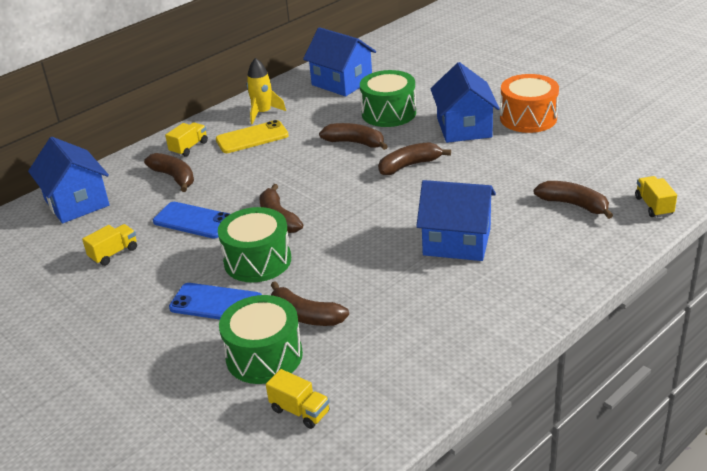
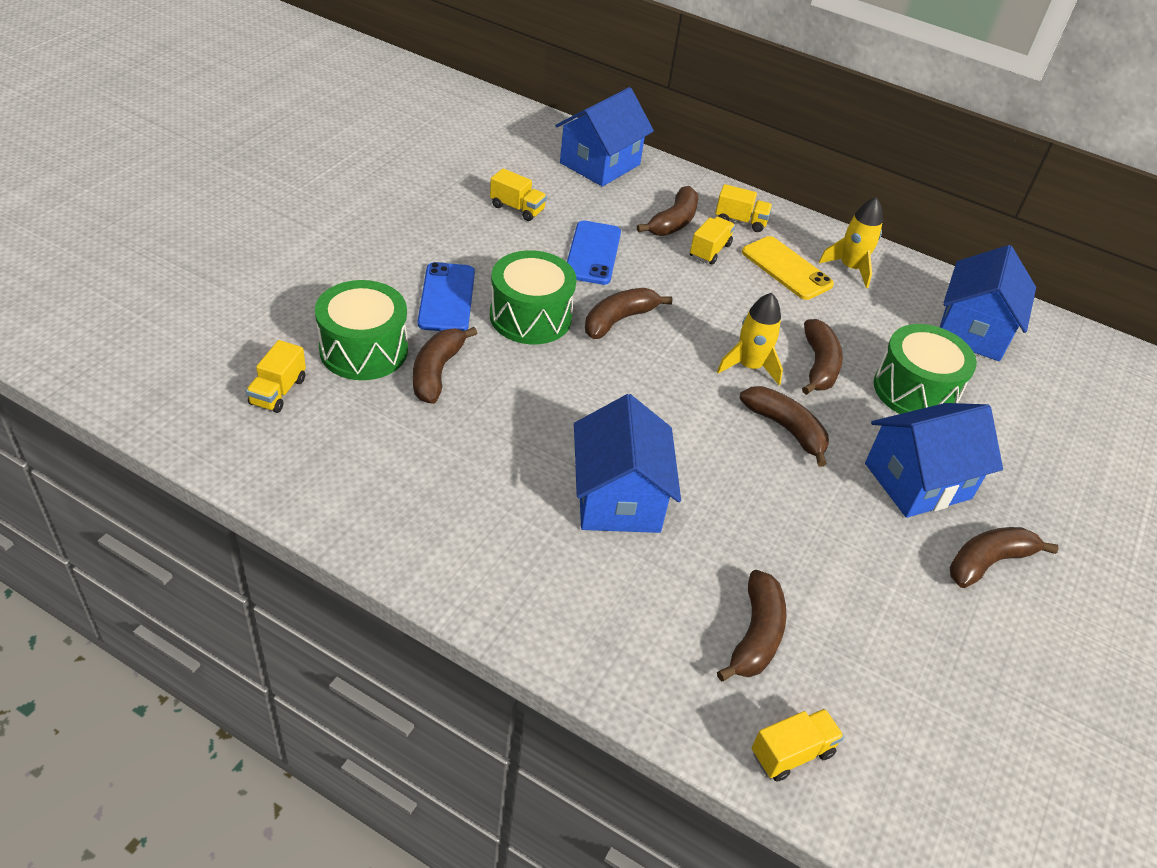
camera: 65 degrees right, 10 degrees up
(217, 166) = (709, 251): none -> yellow truck
(347, 169) = (749, 366): none -> yellow rocket
(528, 118) = (988, 562): orange drum -> brown banana

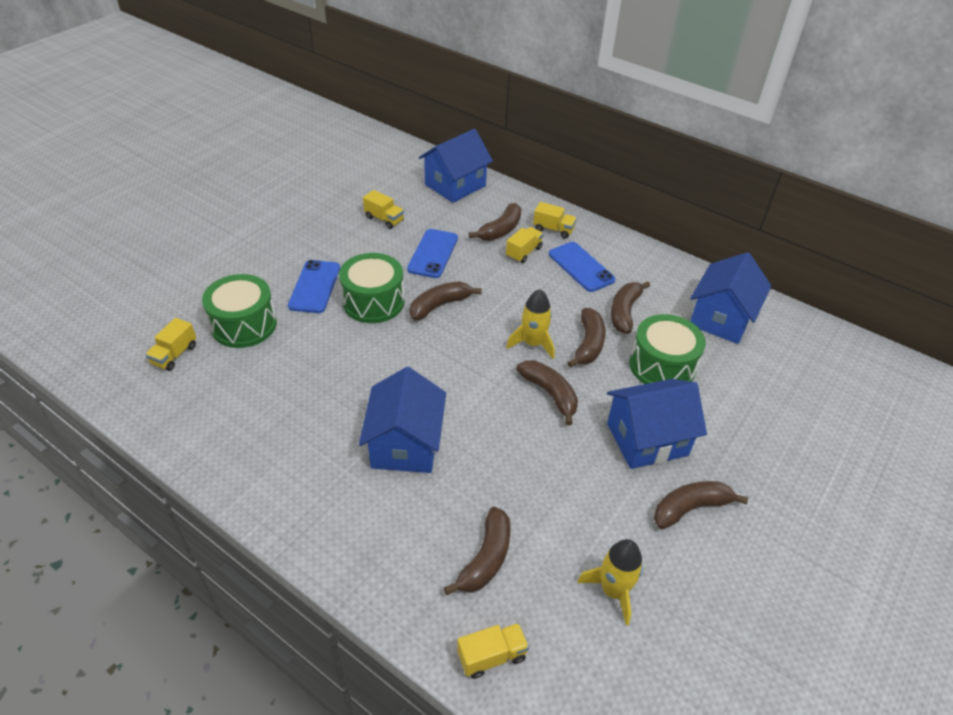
camera: 10 degrees right, 0 degrees up
(437, 372) = (293, 343): brown banana -> brown banana (624, 312)
(786, 268) = (581, 267): yellow phone -> blue phone
(850, 268) = (632, 267): yellow rocket -> yellow rocket (613, 590)

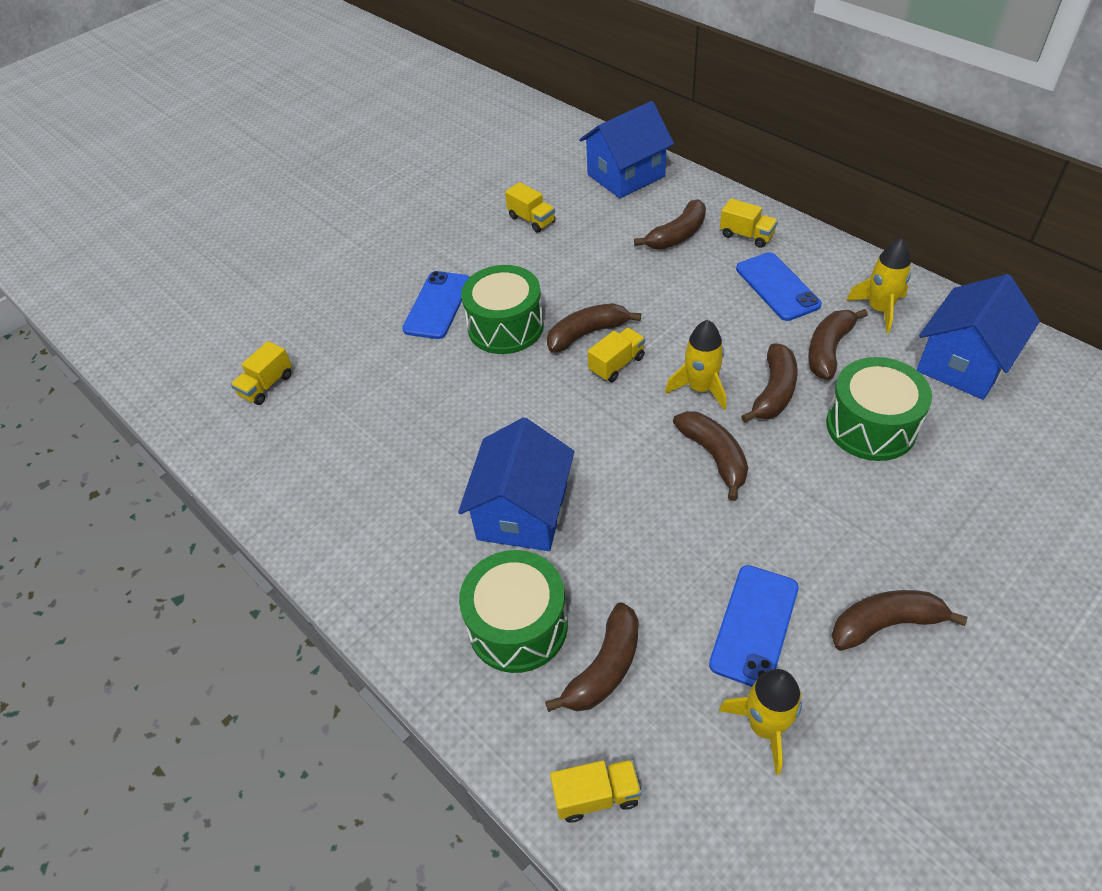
camera: 15 degrees right, 5 degrees up
(244, 325) = (349, 351): green drum -> green drum (517, 625)
(433, 254) = (587, 265): blue phone -> blue phone (754, 626)
(523, 252) = (703, 266): yellow truck -> yellow truck (616, 364)
(647, 439) = (837, 525): blue house -> none
(657, 282) = (879, 309): none -> yellow rocket

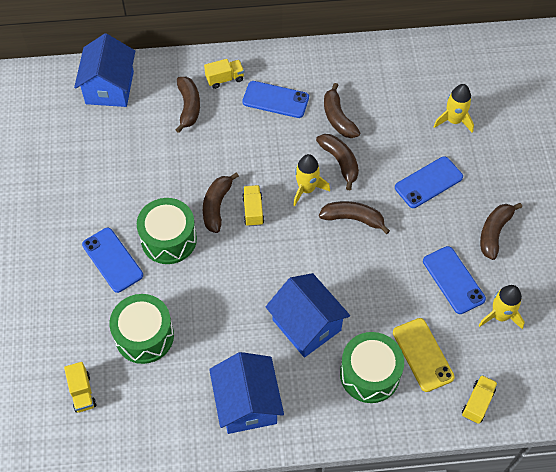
camera: 55 degrees left, 10 degrees up
(531, 219) = (92, 161): yellow truck -> none
(604, 668) = (423, 354): brown banana -> yellow phone
(862, 495) = (428, 182): none -> blue phone
(871, 426) = (397, 144): green drum -> green drum (144, 336)
(879, 309) = (335, 76): yellow rocket -> yellow rocket (453, 120)
(963, 363) = (399, 78): blue house -> blue house (247, 403)

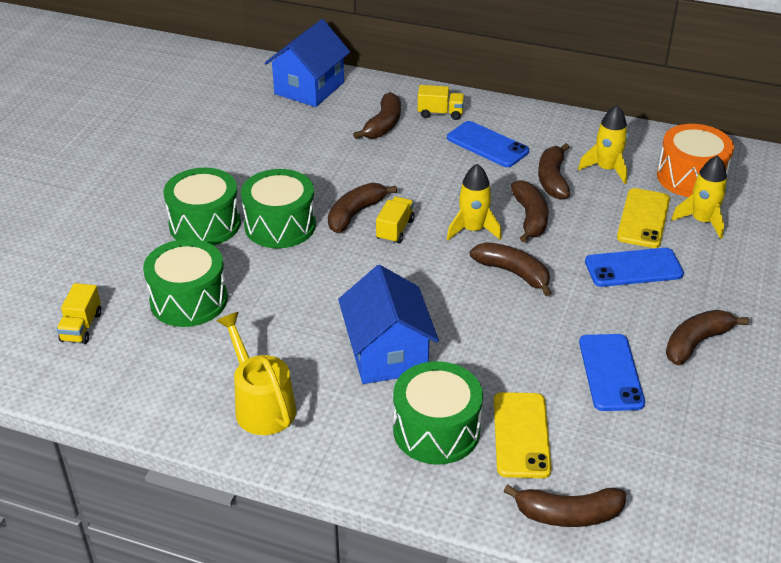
camera: 25 degrees right, 20 degrees down
(112, 260) = (205, 224): blue phone -> green drum
(247, 403) = (261, 404): blue house -> yellow watering can
(415, 133) = (643, 218): none -> yellow phone
(429, 80) = (690, 177): none -> orange drum
(477, 403) = (568, 514): yellow truck -> brown banana
(500, 315) = (656, 430): yellow rocket -> yellow rocket (606, 169)

